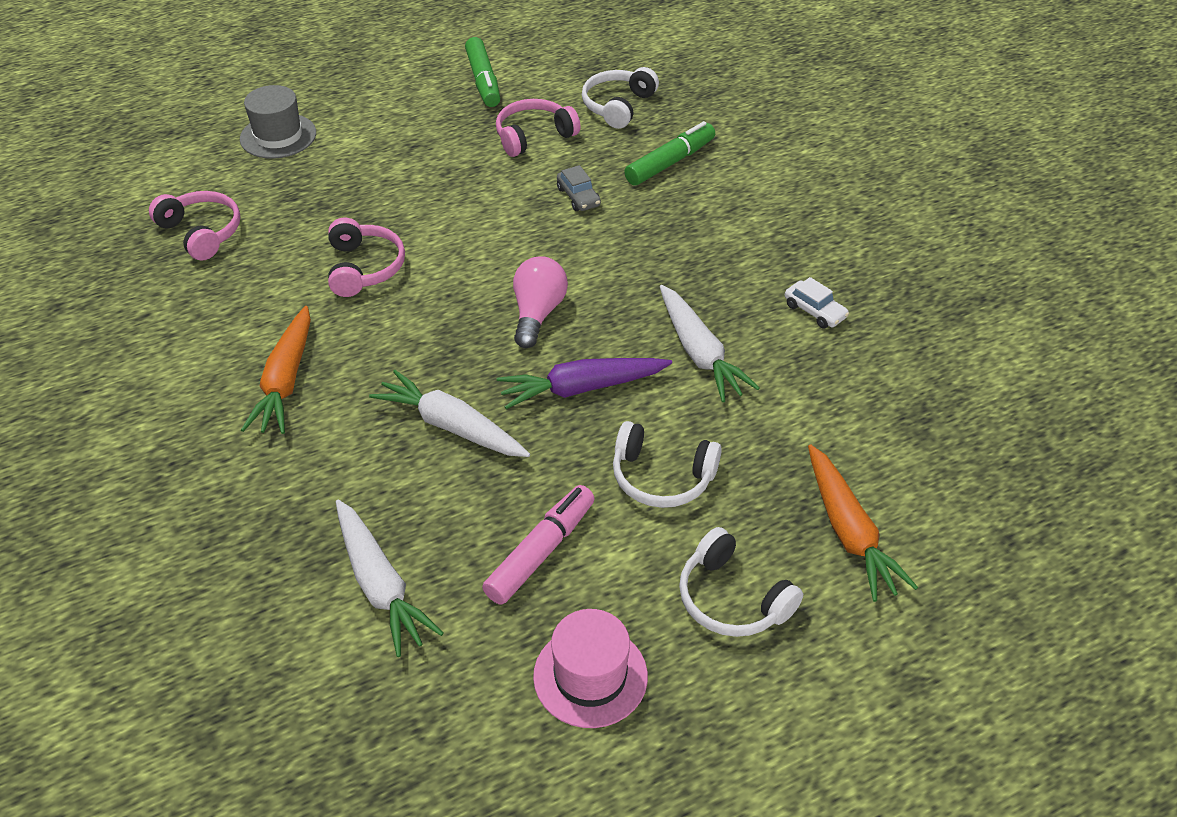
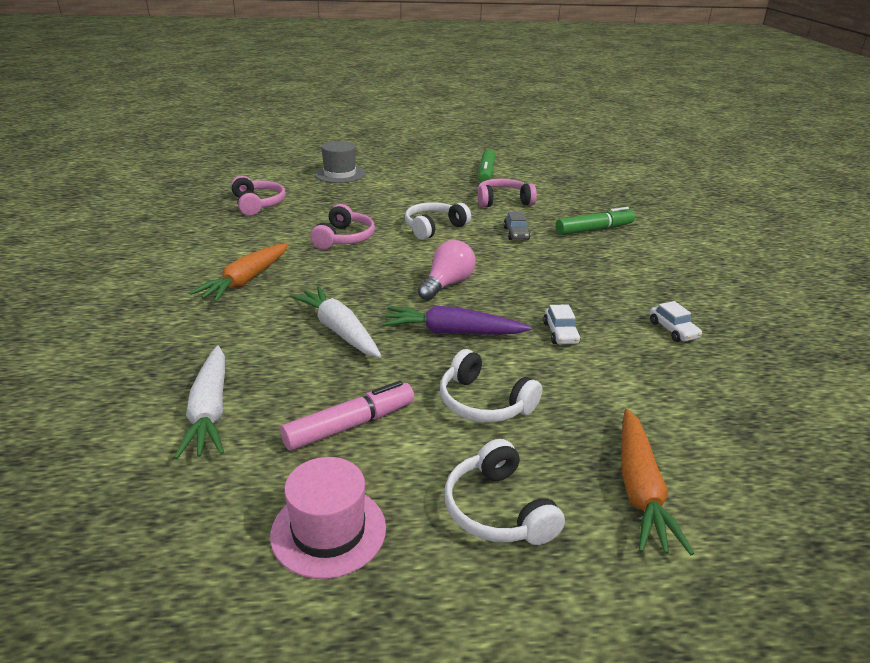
camera: 20 degrees right, 15 degrees down
(618, 106) = (571, 198): white headphones -> white headphones (434, 228)
(699, 353) = (560, 333): white carrot -> white car

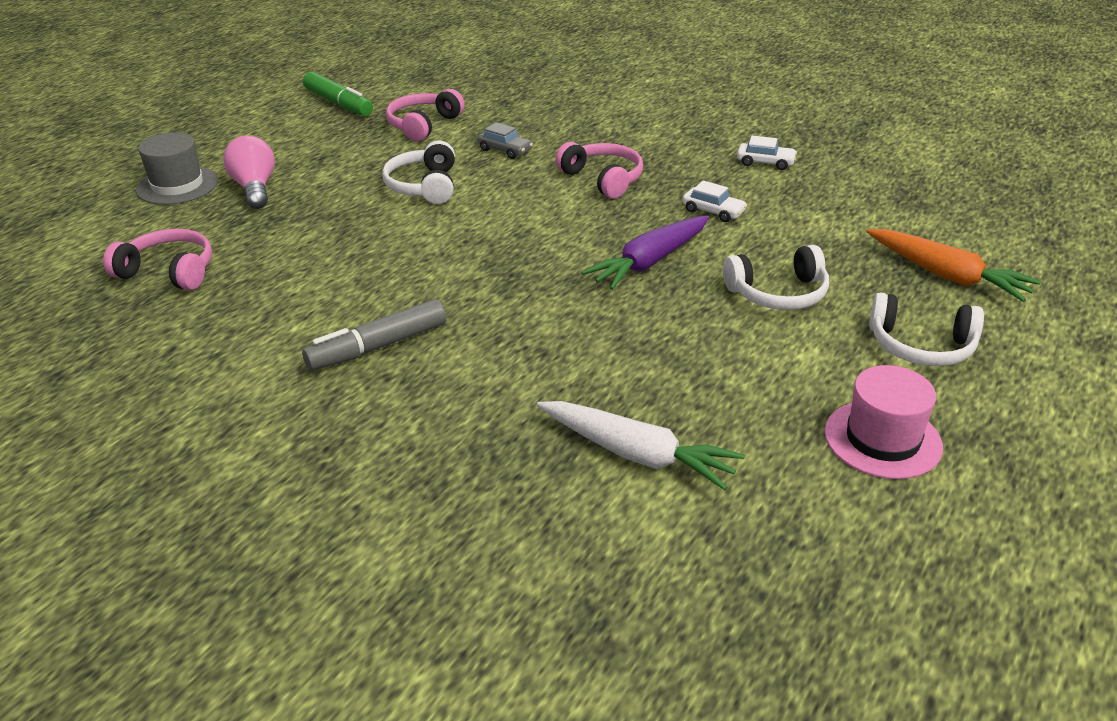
camera: 50 degrees left, 5 degrees up
(246, 280) = (378, 347): orange carrot -> grey marker
(339, 330) = (570, 323): white carrot -> none
(344, 238) = (365, 247): pink headphones -> pink headphones (603, 179)
(350, 425) = (744, 375): pink marker -> none
(447, 284) = (557, 228): pink light bulb -> pink light bulb (255, 188)
(594, 230) = (554, 111): green marker -> none

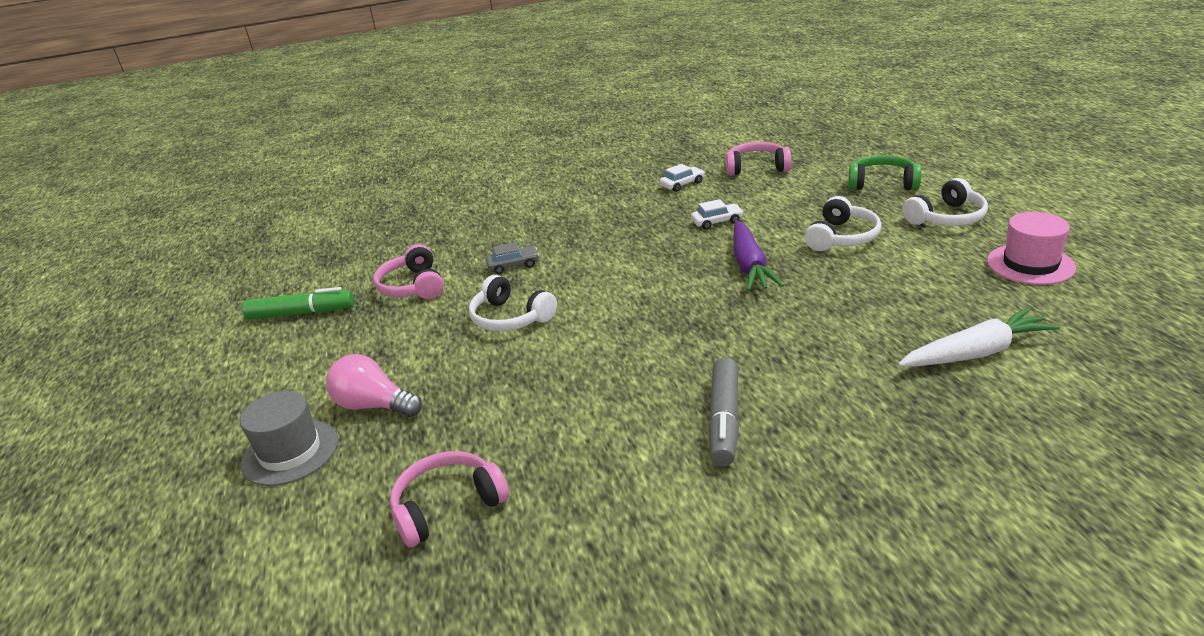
camera: 45 degrees left, 5 degrees down
(603, 179) = (617, 243): pink headphones -> pink headphones (756, 168)
(947, 275) = (882, 183): orange carrot -> green headphones

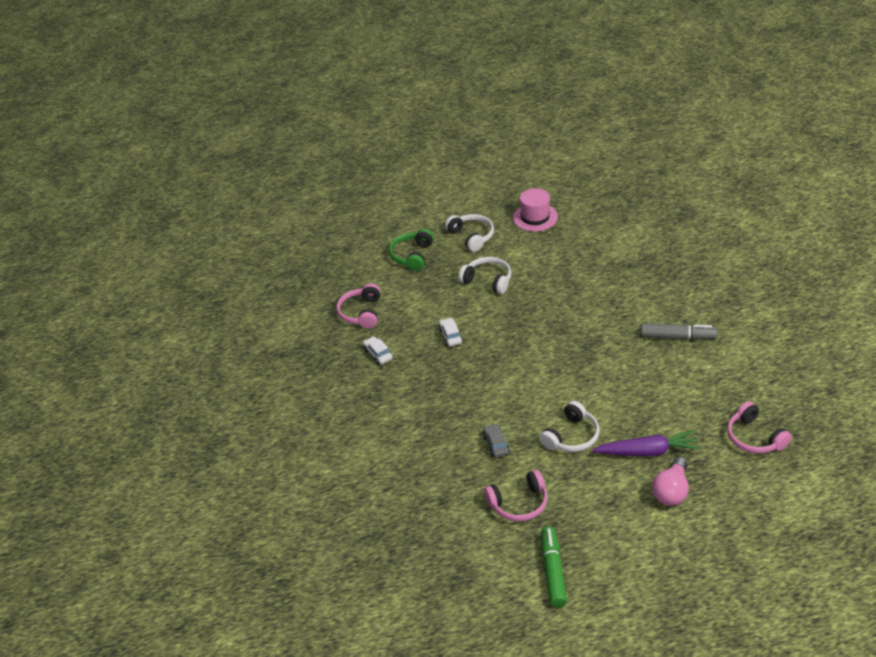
camera: 90 degrees left, 10 degrees up
(290, 452) = (719, 523): grey hat -> none
(749, 265) = (518, 322): purple carrot -> purple carrot (647, 451)
(976, 353) = (620, 249): white carrot -> none

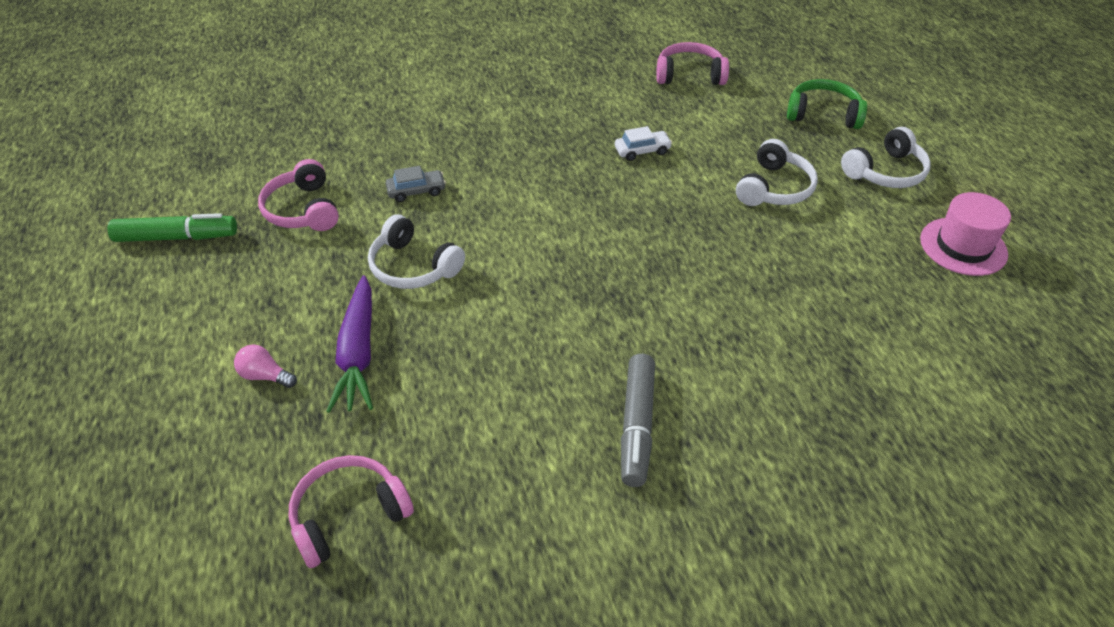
camera: 85 degrees right, 5 degrees up
(378, 354) = (606, 90): white car -> none
(671, 491) = (265, 376): pink light bulb -> pink light bulb, size x0.60

